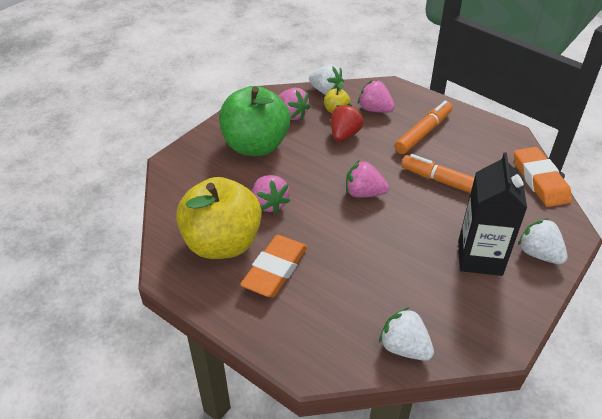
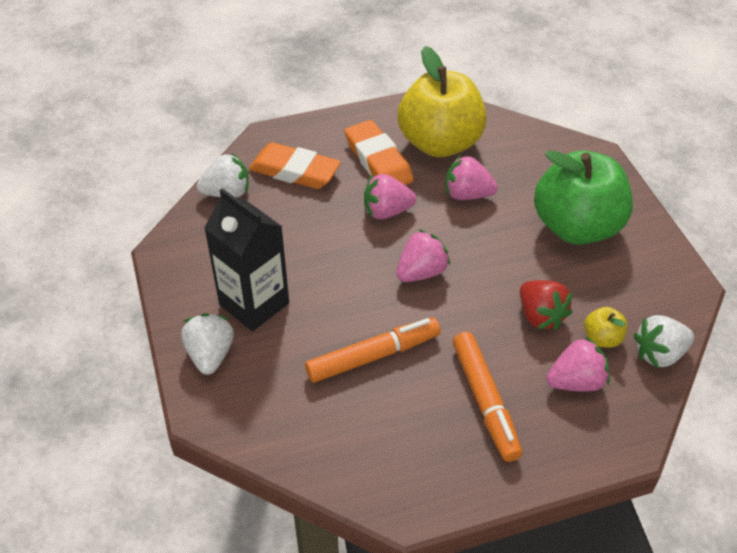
camera: 125 degrees right, 5 degrees up
(292, 115) = (621, 289): pink strawberry -> pink strawberry (387, 211)
(539, 181) = (296, 455): orange eraser -> orange eraser (295, 171)
(539, 254) = (210, 355): white strawberry -> white strawberry turned 90 degrees counterclockwise

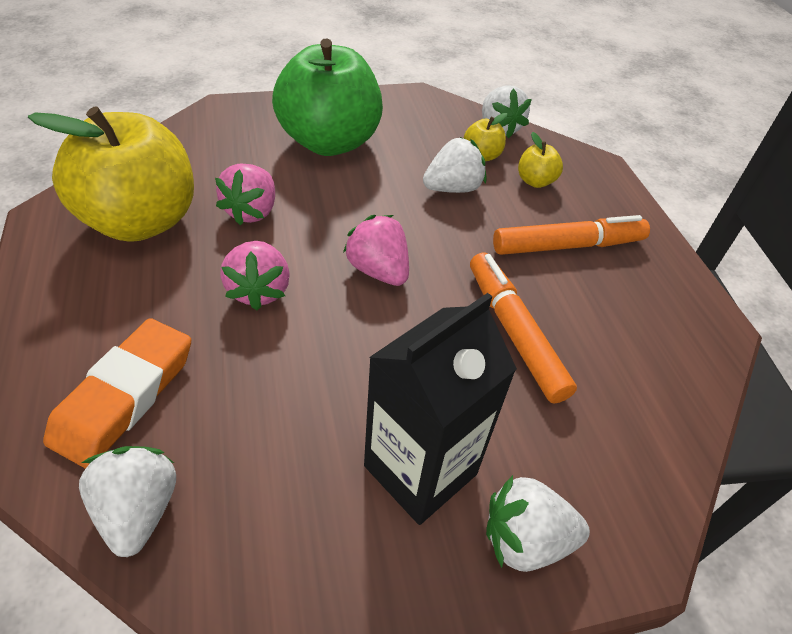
camera: 90 degrees left, 0 degrees up
(378, 161) = (148, 288): orange eraser -> none
(540, 316) = (453, 188): red strawberry -> white strawberry
(576, 381) = (535, 181): pink strawberry -> yellow apple

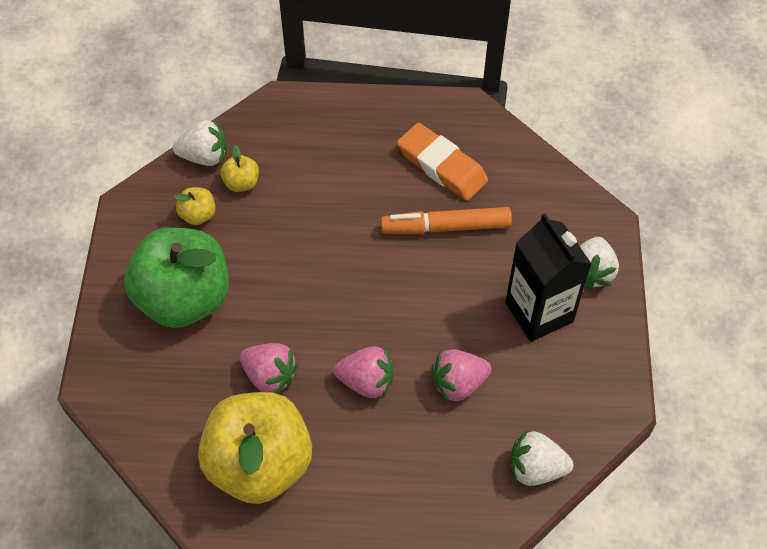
camera: 70 degrees left, 10 degrees up
(125, 396) = (448, 477): orange eraser -> orange eraser (442, 166)
(378, 270) = (365, 296): pink strawberry -> pink strawberry (458, 384)
(453, 188) = (280, 218): white strawberry -> none
(535, 181) = (288, 156): yellow apple -> yellow apple (198, 215)
(567, 246) = (370, 163): orange marker -> none

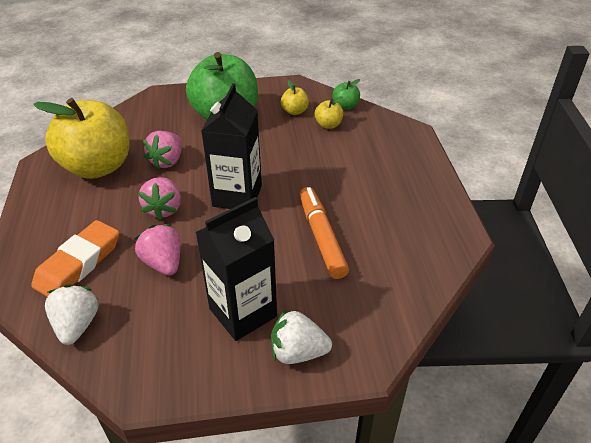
camera: 80 degrees right, 15 degrees down
(204, 156) = (345, 106): white strawberry -> green apple
(360, 300) = (237, 196): none -> black carton
(442, 166) = (387, 227): orange eraser -> orange eraser (78, 264)

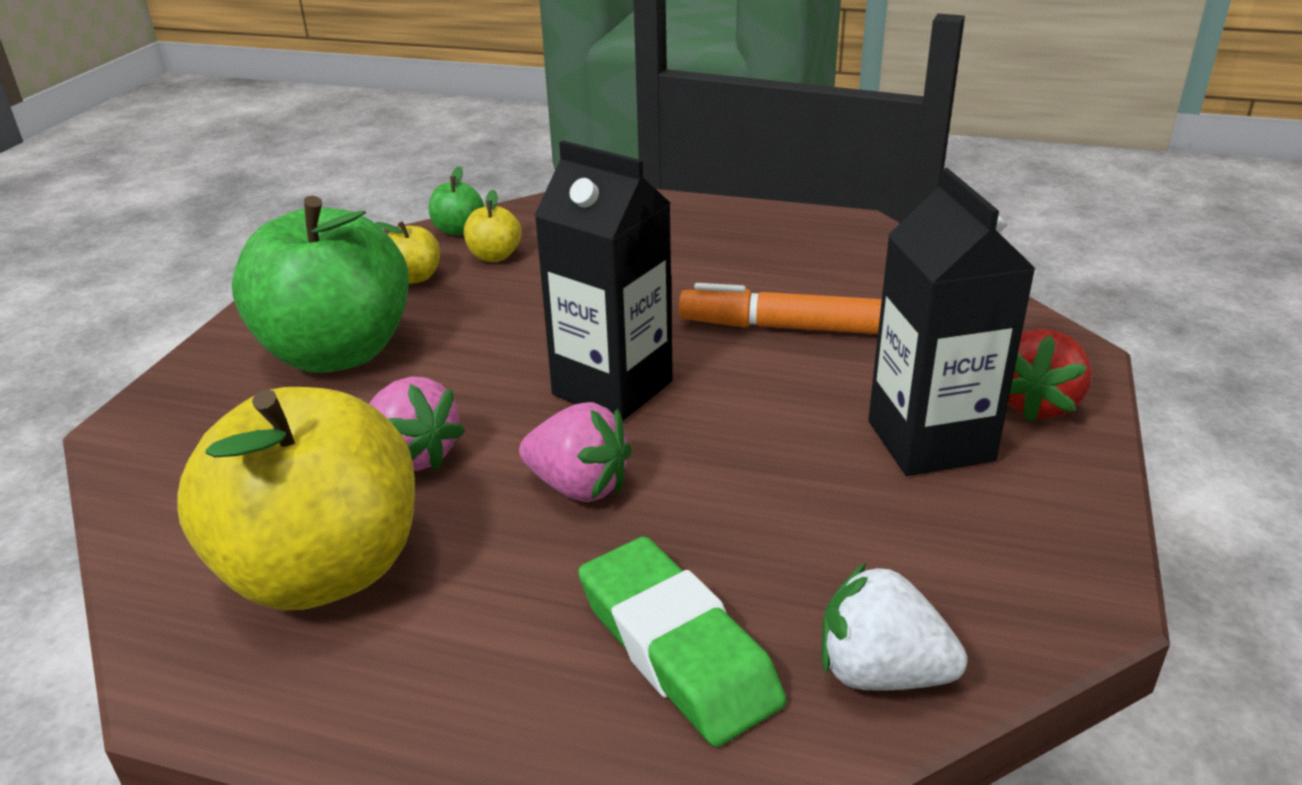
camera: 65 degrees left, 10 degrees down
(78, 264) = (677, 648): orange eraser -> green eraser
(163, 263) = (750, 514): pink strawberry -> none
(298, 352) = (1037, 404): white strawberry -> red strawberry

